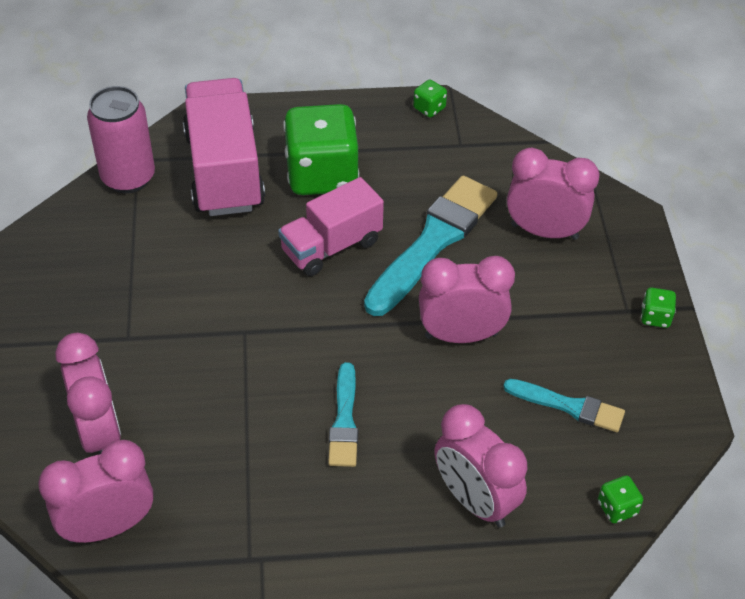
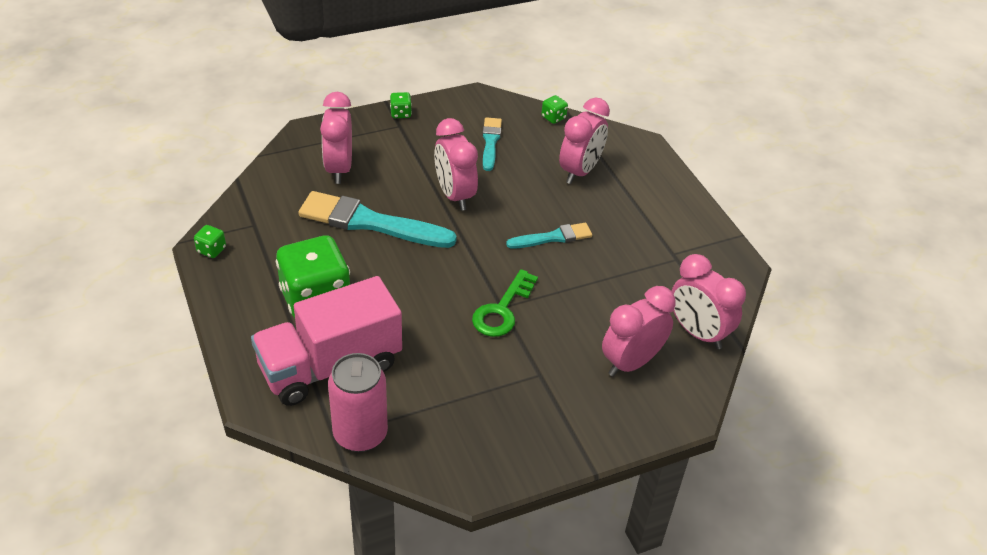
camera: 110 degrees left, 5 degrees down
(238, 330) = (502, 310): none -> green key
(331, 246) = (396, 277): pink truck -> none

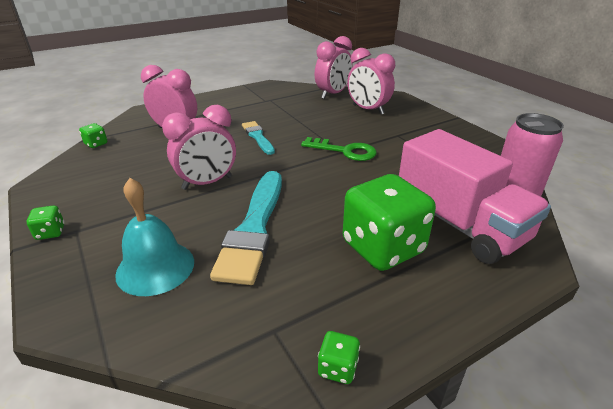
camera: 95 degrees left, 10 degrees down
(339, 169) = (155, 267): pink clock -> turquoise bell
(490, 142) = (125, 171): turquoise brush -> none

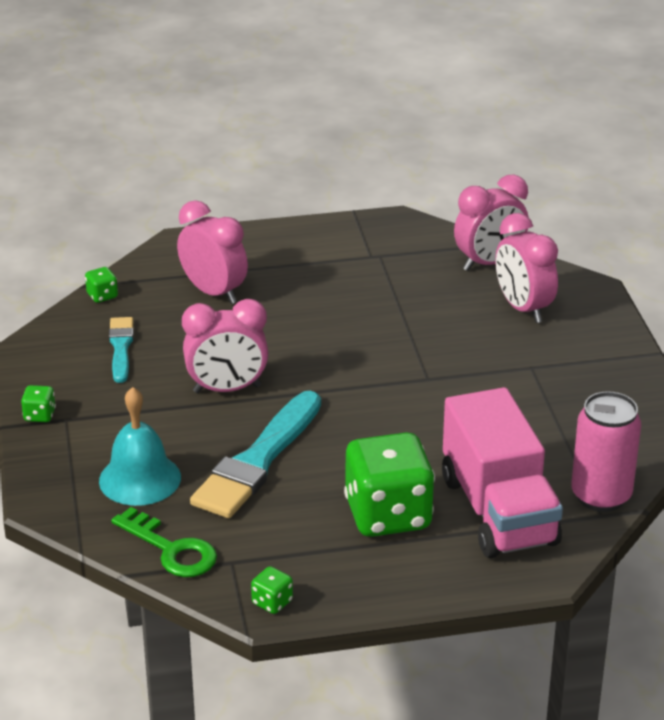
camera: 20 degrees right, 0 degrees up
(258, 137) = (324, 328): turquoise brush -> turquoise brush (121, 347)
(345, 151) = (433, 379): green key -> green key (171, 549)

